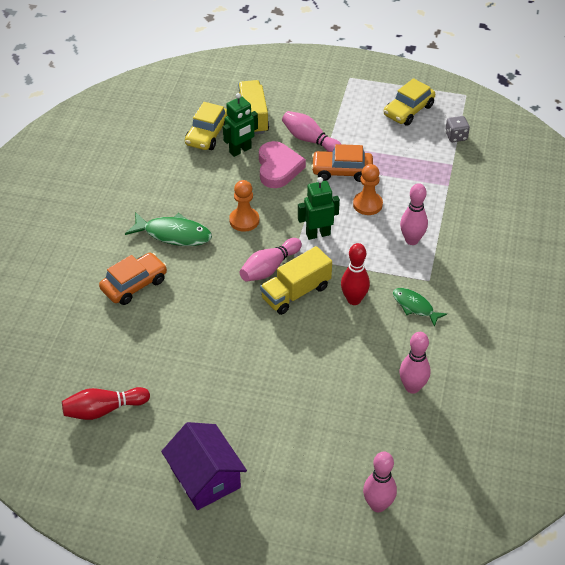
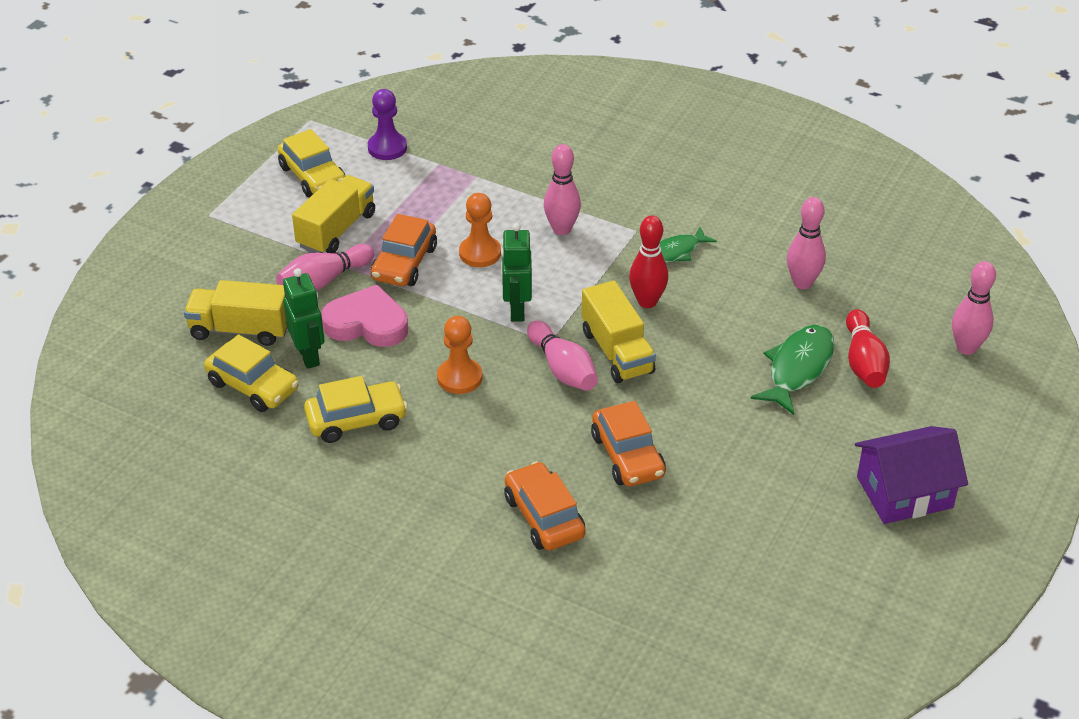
camera: 75 degrees left, 5 degrees down
(104, 410) = (772, 581): red bowling pin -> red bowling pin (864, 362)
(174, 234) = (456, 458): green fish -> green fish (798, 368)
(192, 183) = (356, 420): none -> yellow car
(198, 315) = (627, 456): none -> orange car
(360, 134) = (336, 230): none -> yellow truck
(456, 136) = (387, 148): grey dice -> purple pawn

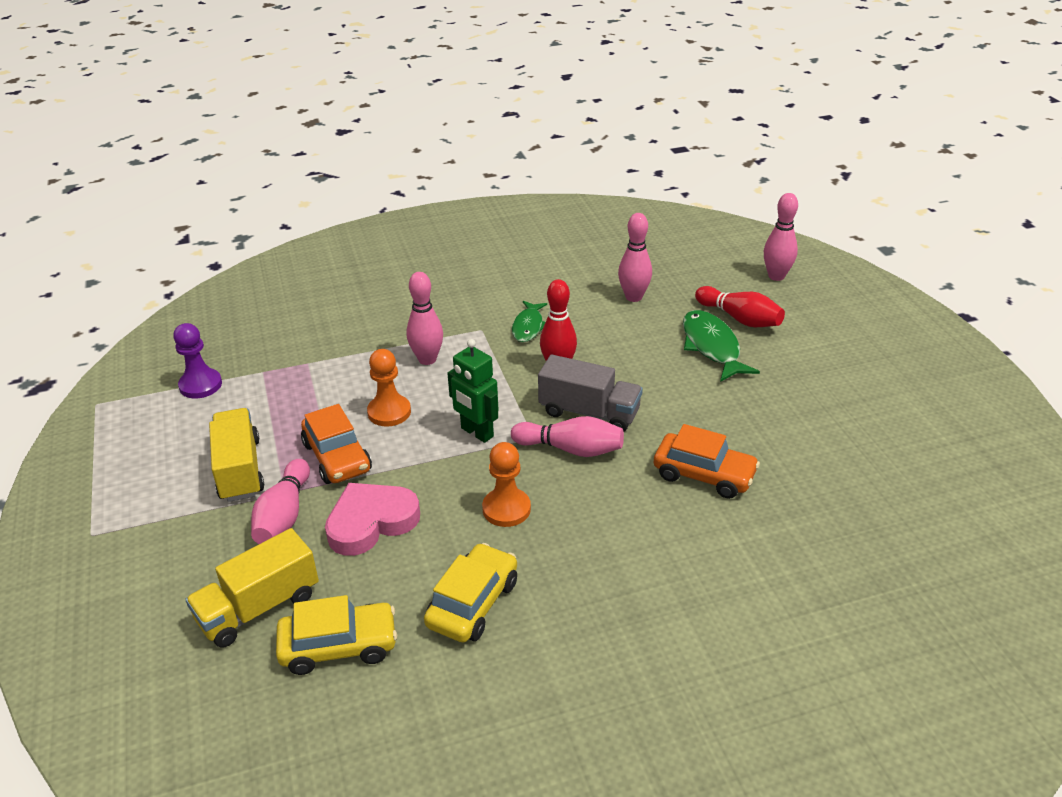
camera: 45 degrees left, 5 degrees down
(309, 356) = (356, 583): green robot -> none
(313, 176) = (159, 443): yellow car -> none
(544, 517) = (719, 561): orange car -> none
(617, 352) = (589, 412): yellow truck -> grey truck
(904, 492) = (882, 375): purple house -> none

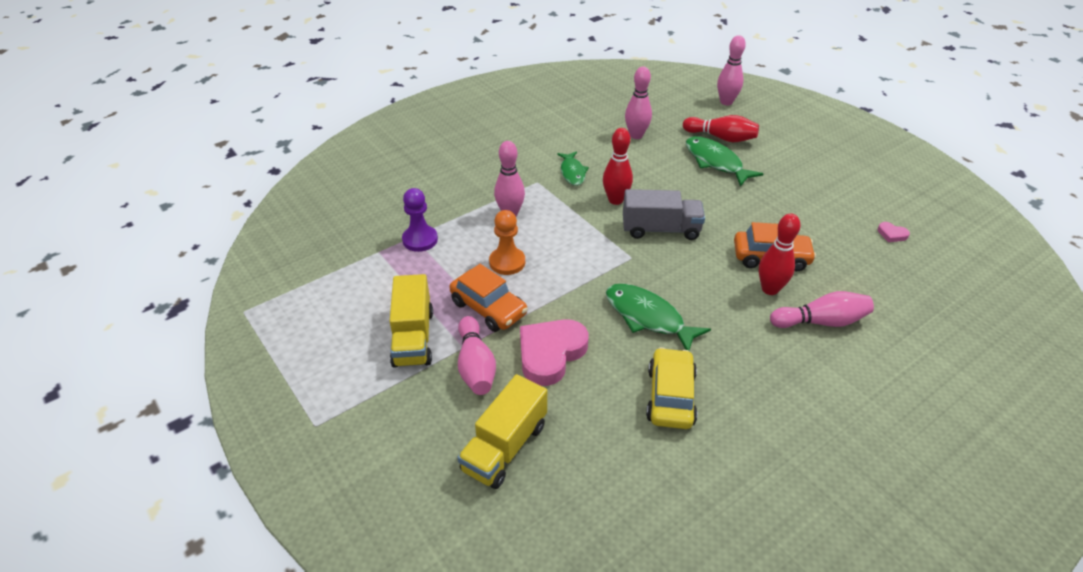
camera: 20 degrees left, 5 degrees up
(200, 385) = (331, 274): purple pawn -> purple pawn (420, 240)
(240, 470) = (413, 337): yellow truck -> yellow truck turned 150 degrees counterclockwise
(339, 646) = (590, 459): yellow car -> none
(476, 433) = (587, 263): green robot -> none
(506, 509) = (648, 317): orange pawn -> green fish
(571, 449) = (665, 260): pink bowling pin -> pink bowling pin (821, 321)
(676, 511) = (770, 289): none -> red bowling pin
(887, 481) = (892, 234): none -> pink heart

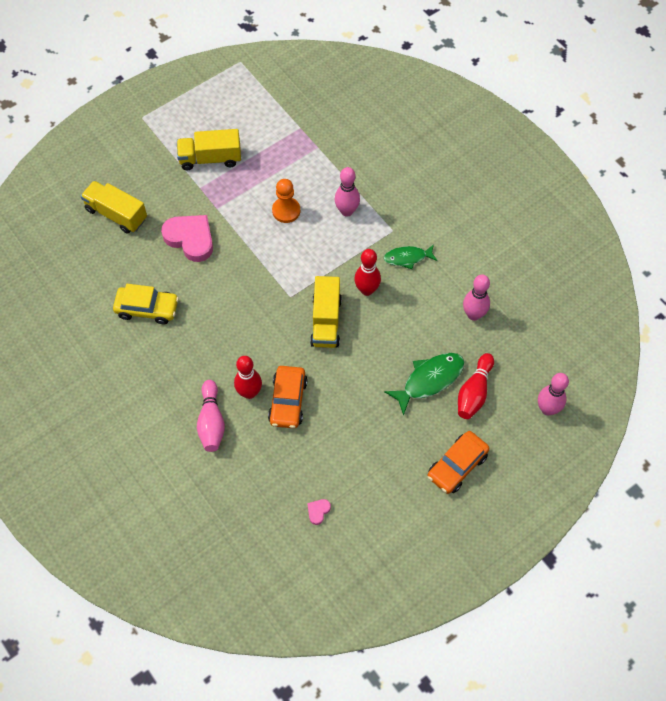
camera: 90 degrees right, 20 degrees up
(420, 240) = (314, 152): purple pawn -> none
(475, 366) = (182, 196): pink bowling pin -> none
(488, 308) = (236, 201): orange car -> orange car (457, 466)
(648, 317) = (222, 302): green fish -> none
(660, 229) = (326, 321): grey truck -> yellow truck

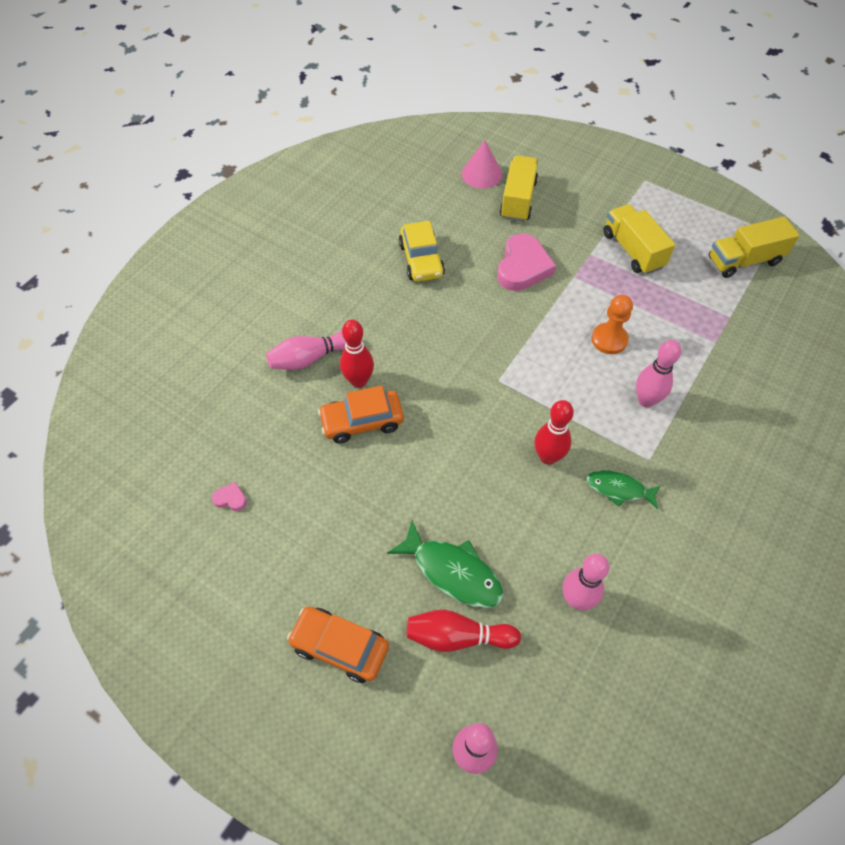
camera: 70 degrees right, 5 degrees down
(71, 229) = (481, 174): none -> pink cone
(326, 321) = (483, 427): yellow truck -> yellow truck (744, 261)
(407, 258) = (619, 489): green fish -> green fish turned 45 degrees counterclockwise

